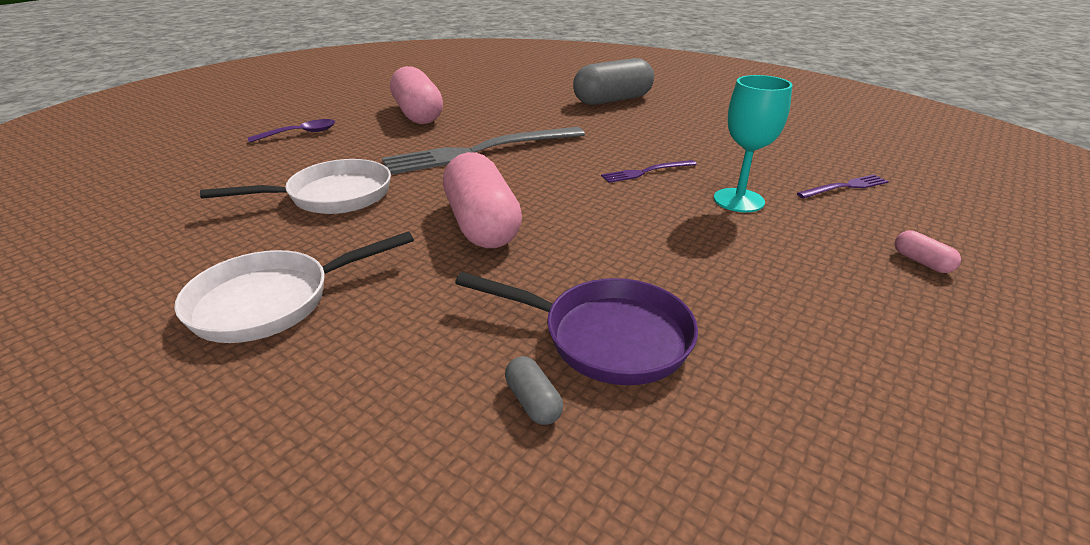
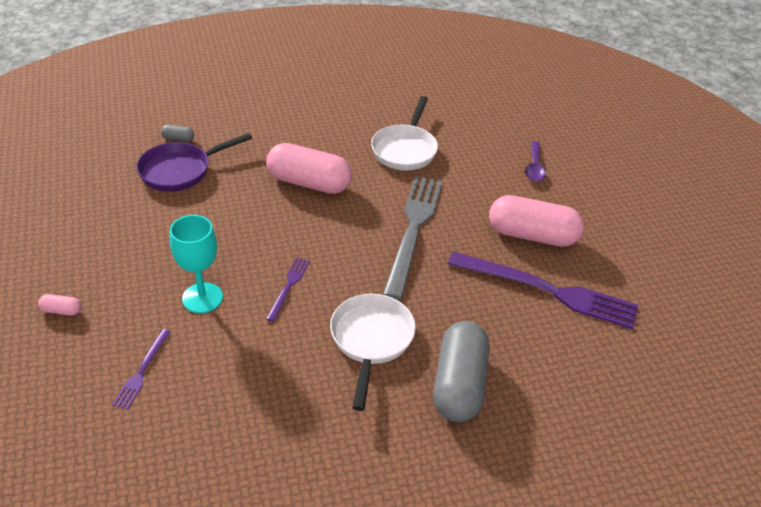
camera: 125 degrees right, 10 degrees up
(272, 301) = (315, 108): white pan -> white pan (371, 340)
(479, 98) = (548, 291): none -> purple fork

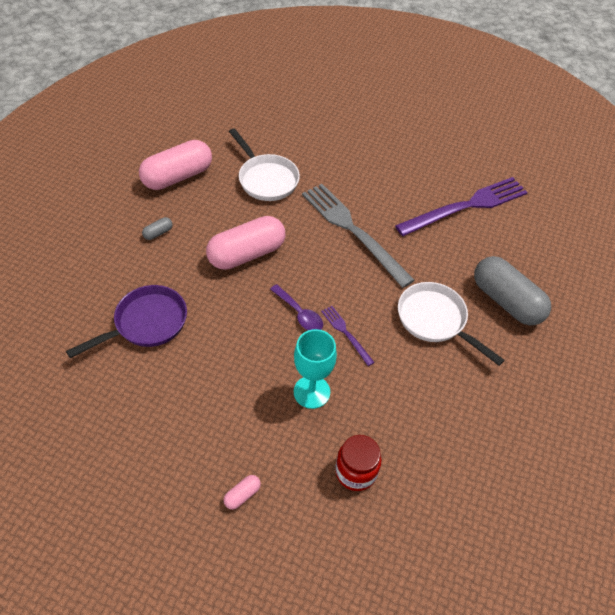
camera: 50 degrees left, 10 degrees up
(142, 371) = (356, 472): purple fork -> red jar
(178, 139) = (102, 301): grey capsule -> grey capsule (158, 233)
(180, 171) = (146, 323): purple pan -> purple pan turned 135 degrees counterclockwise
(532, 235) = (413, 179): pink capsule -> pink capsule (177, 177)
(534, 167) = (352, 131): purple spoon -> purple spoon (299, 313)

